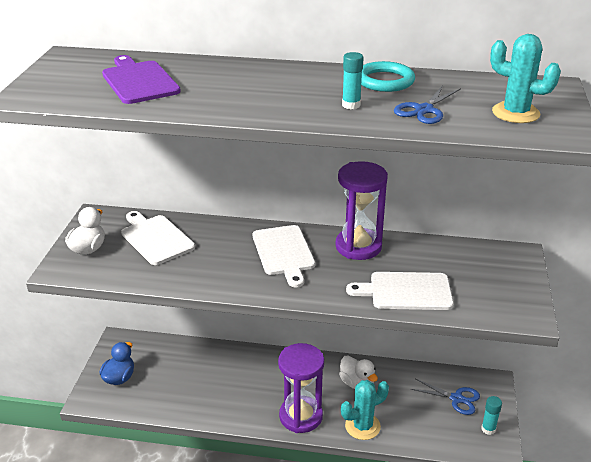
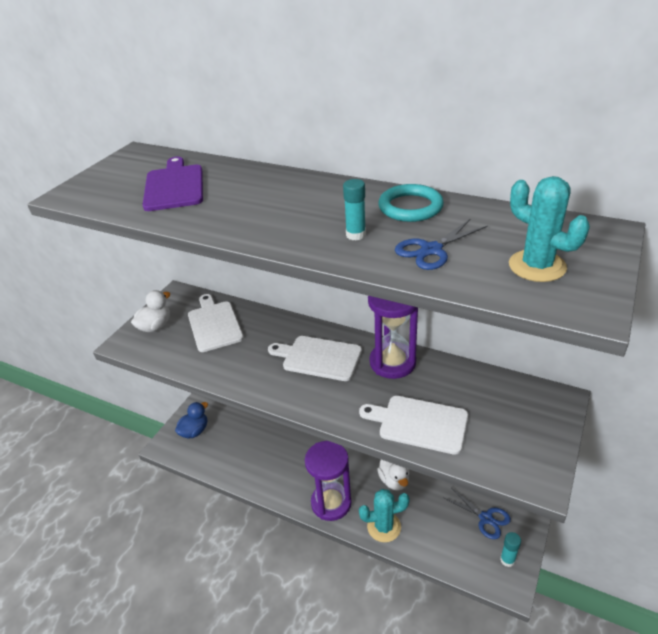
camera: 20 degrees right, 5 degrees up
(284, 252) = (319, 357): white cutting board -> white cutting board turned 105 degrees clockwise

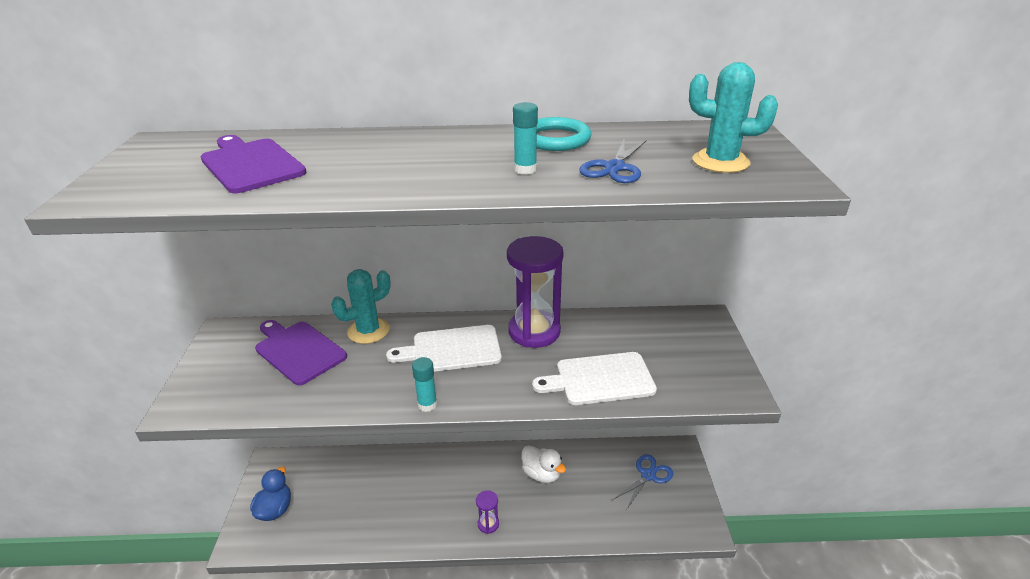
camera: 30 degrees left, 5 degrees down
(155, 326) = (215, 375): white duck -> none
(214, 324) = (298, 350): white cutting board -> purple cutting board
(331, 503) = (488, 524): purple hourglass -> purple hourglass, size x0.45
(384, 527) = (557, 525): turquoise cactus -> turquoise cactus (368, 331)
(486, 518) = (648, 475): blue scissors -> blue scissors turned 60 degrees counterclockwise
(507, 560) = (688, 506): turquoise glue stick -> turquoise glue stick (427, 404)

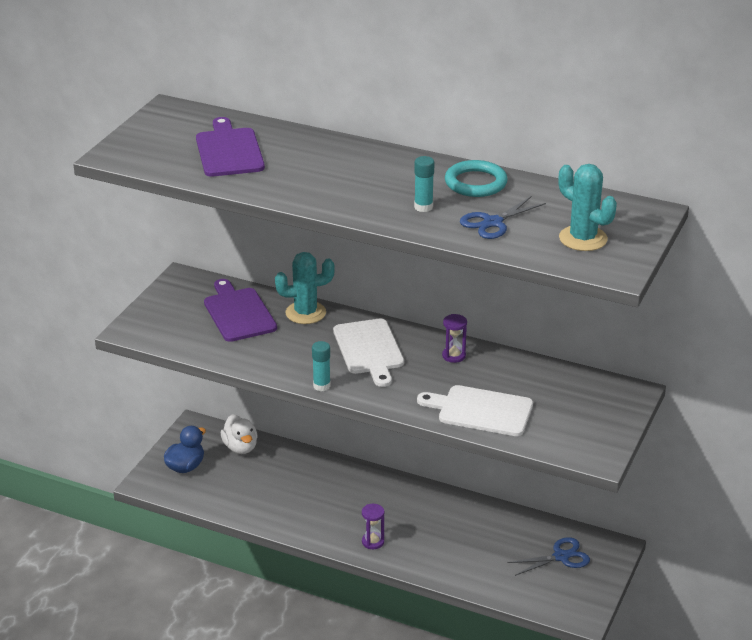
camera: 25 degrees right, 0 degrees up
(452, 349) = (369, 349): white cutting board -> white cutting board turned 120 degrees counterclockwise
(534, 331) = (454, 356): purple hourglass -> purple hourglass, size x0.45
(541, 474) = (451, 520): white duck -> white duck (240, 447)

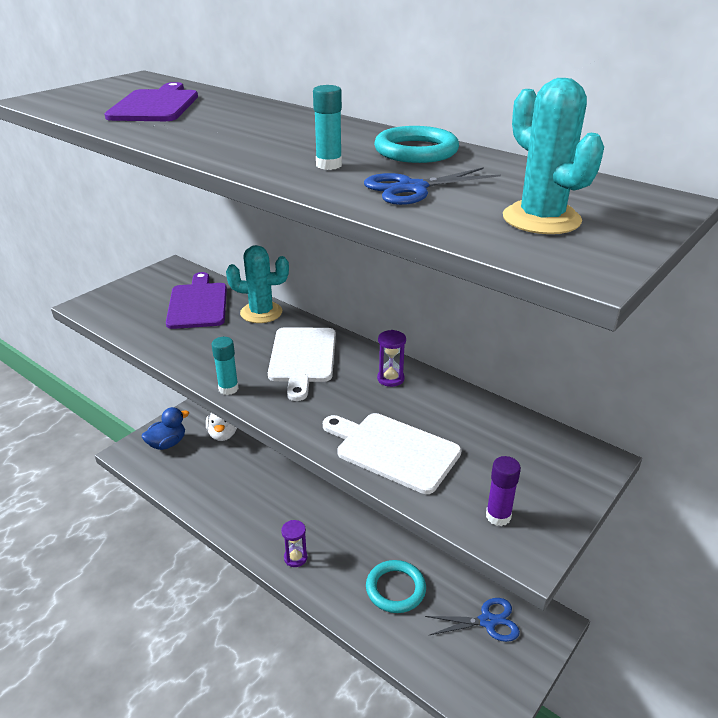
camera: 15 degrees right, 0 degrees up
(474, 548) = (395, 589): none -> turquoise ring
(573, 441) = (498, 516): none -> purple glue stick

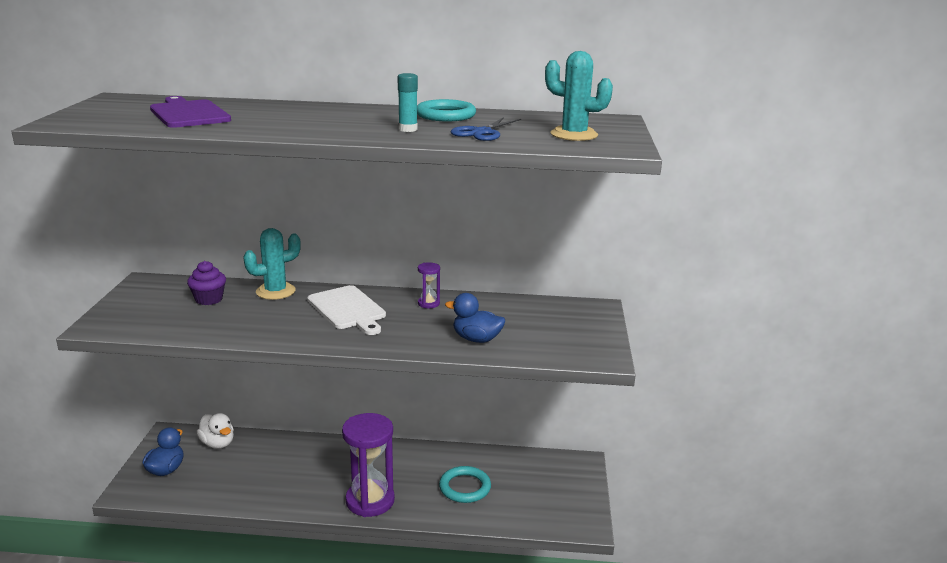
camera: 35 degrees left, 10 degrees down
(198, 304) = (209, 299): purple cutting board -> purple cupcake
(228, 389) = (313, 342): turquoise glue stick -> none
(295, 558) = (370, 501): purple hourglass -> purple hourglass, size x2.24
(393, 450) = (476, 339): white cutting board -> blue duck
(487, 621) = (543, 479): blue scissors -> none
(498, 516) = (574, 349): purple glue stick -> none

